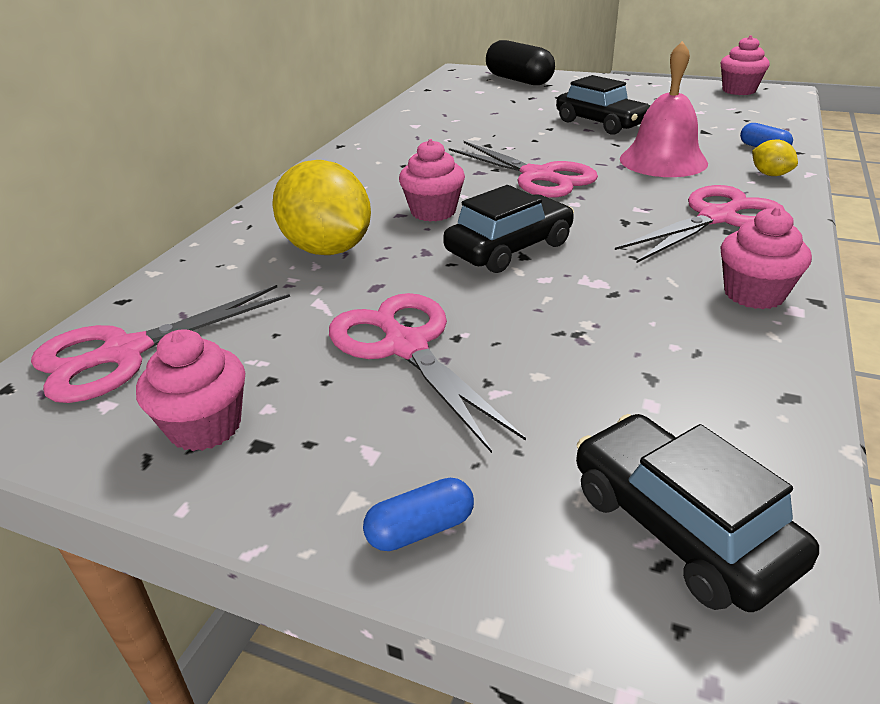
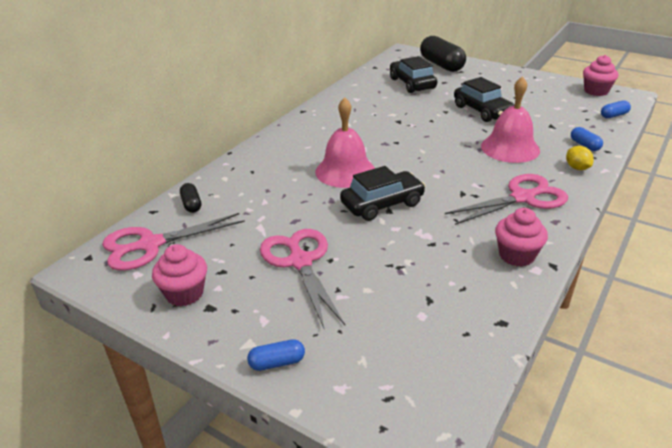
camera: 10 degrees right, 0 degrees up
(190, 283) = (191, 204): none -> black capsule
(327, 249) = (274, 191): yellow lemon -> none
(433, 212) = (345, 171): pink cupcake -> pink bell
(538, 176) = (421, 151): pink scissors -> none
(679, 526) = (405, 382): black car -> black car (412, 83)
(779, 113) = (614, 115): none -> blue capsule

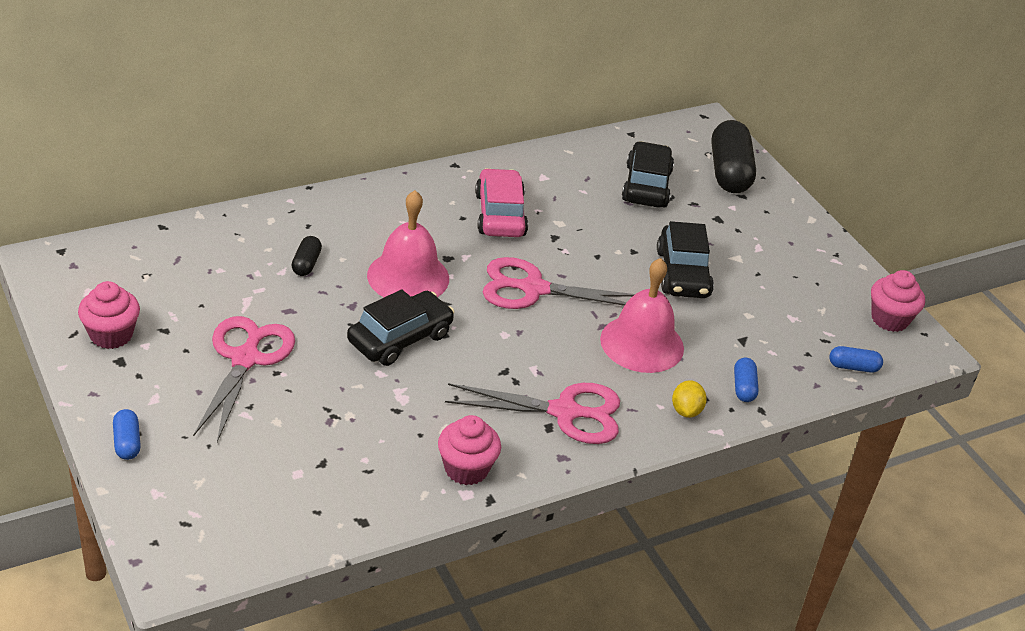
camera: 25 degrees right, 5 degrees up
(150, 245) = (126, 265): pink scissors -> pink scissors (533, 289)
(191, 204) = (206, 237): black capsule -> black capsule (306, 264)
(277, 363) = (127, 442): blue capsule -> blue capsule turned 60 degrees clockwise
(357, 123) = (500, 215): none -> pink car
(382, 204) = (400, 338): black car -> black car turned 45 degrees counterclockwise

